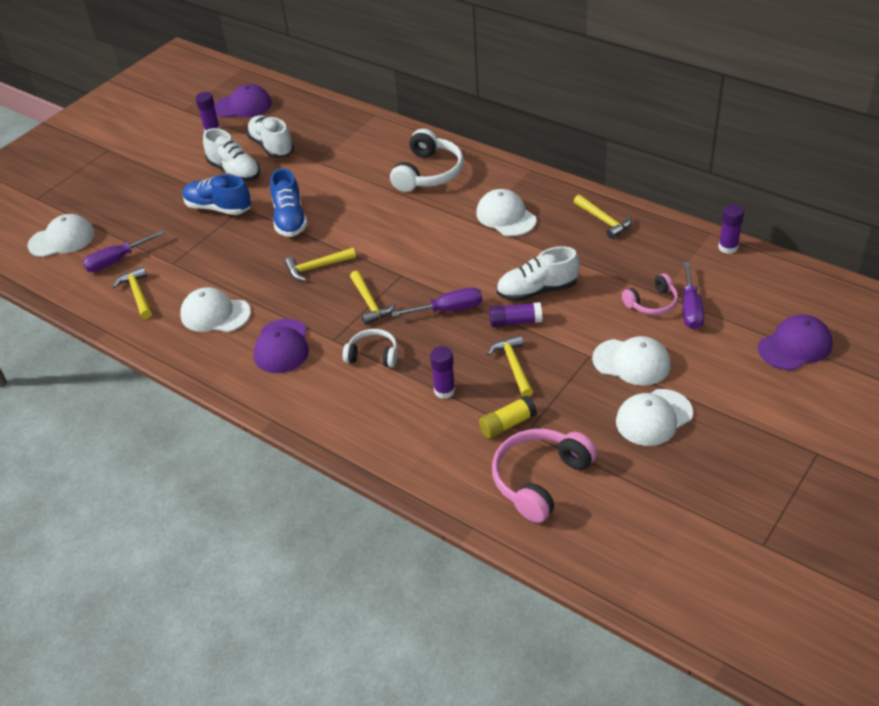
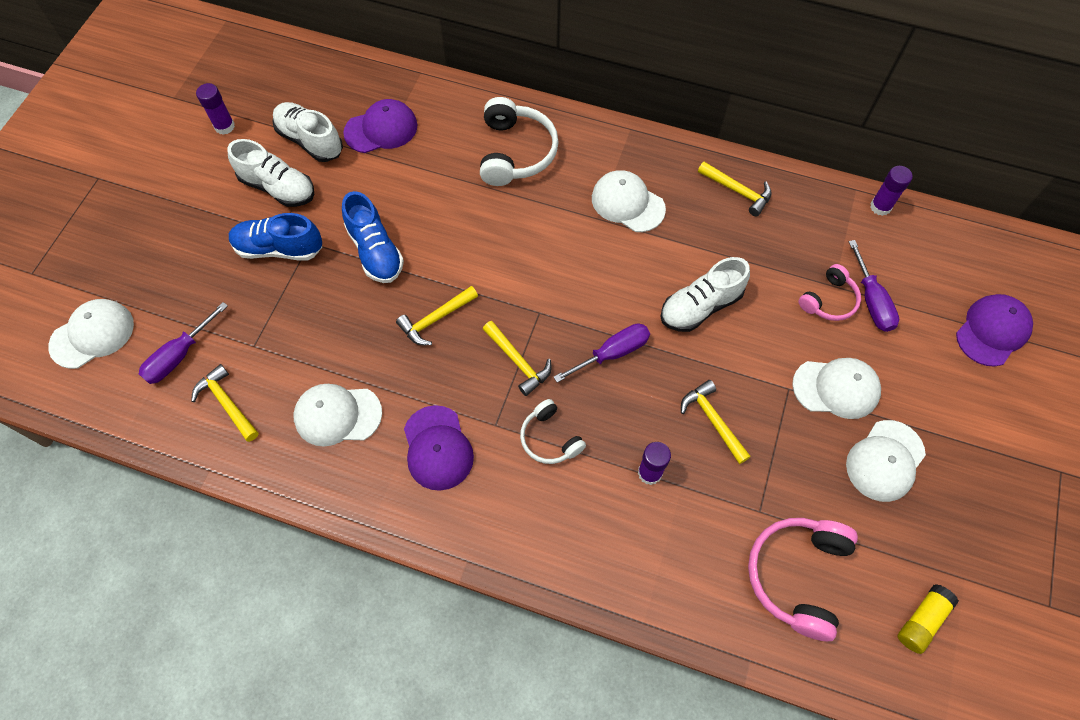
camera: 20 degrees left, 20 degrees up
(243, 106) = (249, 81): purple cap -> purple cap (381, 129)
(373, 355) = (550, 438): white headphones -> white headphones turned 120 degrees counterclockwise
(507, 424) = (735, 505): yellow glue stick -> yellow glue stick (921, 620)
(515, 322) = (692, 356): purple glue stick -> none

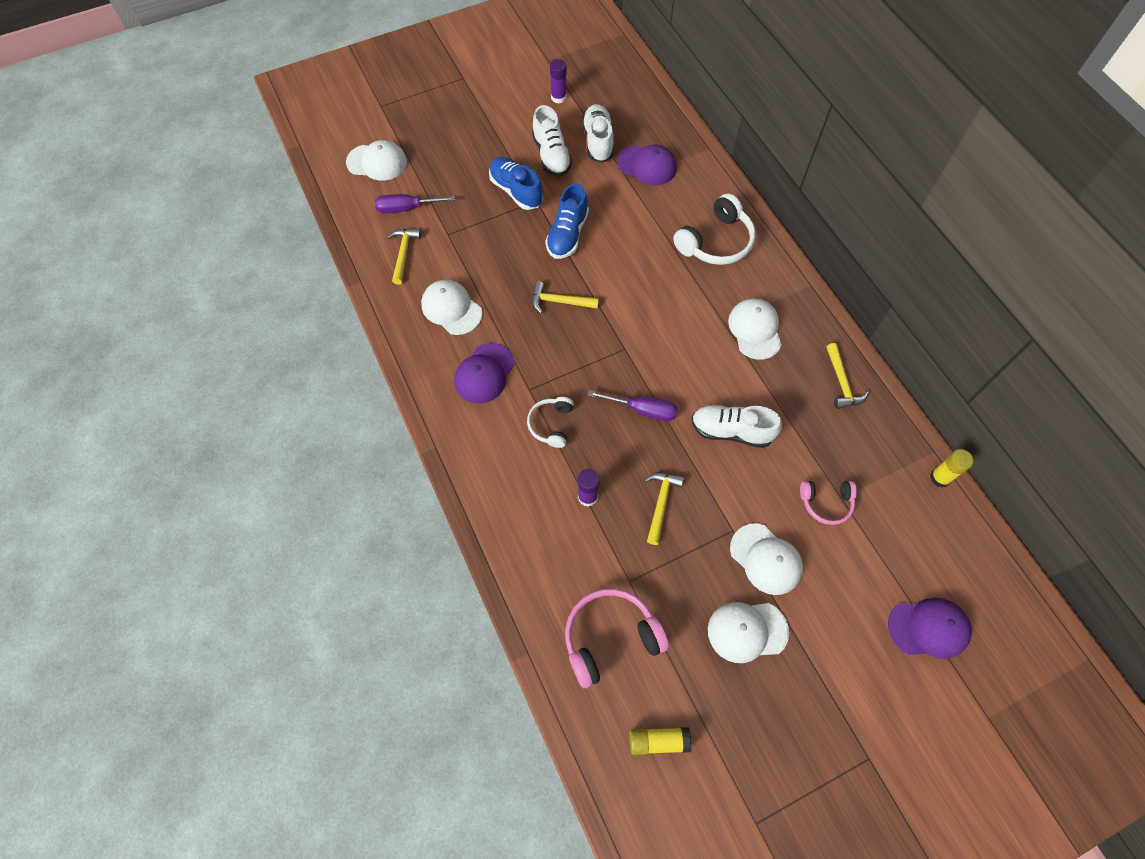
camera: 45 degrees right, 0 degrees up
(518, 361) = (581, 366): yellow hammer -> none
(871, 301) = (857, 530): purple screwdriver -> none
(880, 207) = (940, 478): purple glue stick -> yellow glue stick

